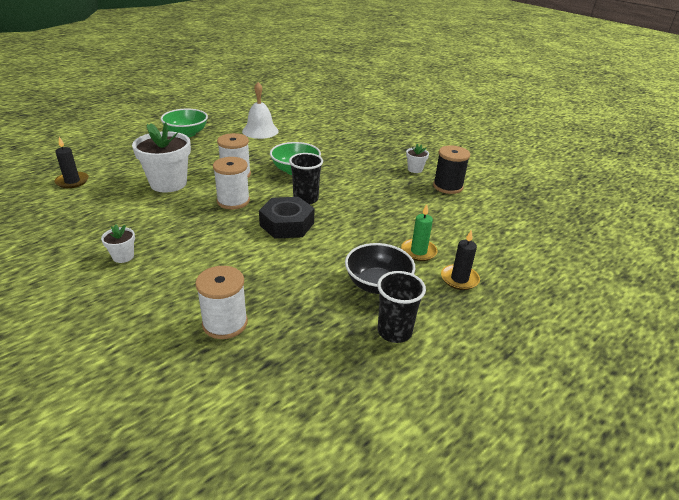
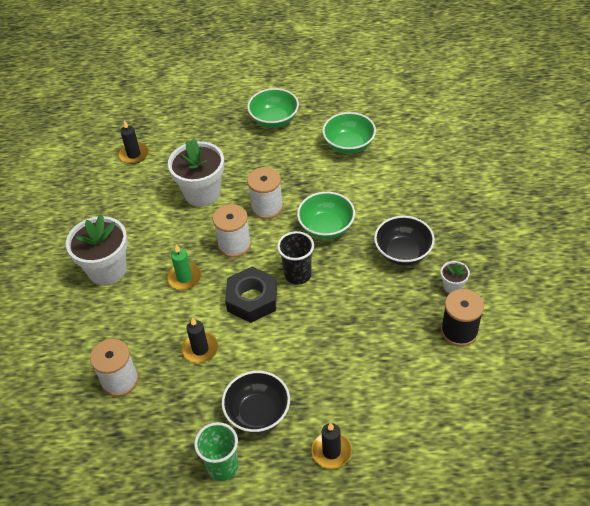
camera: 45 degrees right, 15 degrees up
(123, 256) = (107, 270): white flower pot -> white flower pot, size x2.16
(260, 131) = (349, 145): white bell -> green bowl
(279, 269) = (200, 349): none -> black candle
(364, 165) = (403, 252): none -> black bowl
(394, 331) = (222, 466): black cup -> green cup
(418, 251) = (331, 399): green candle -> green candle (184, 278)

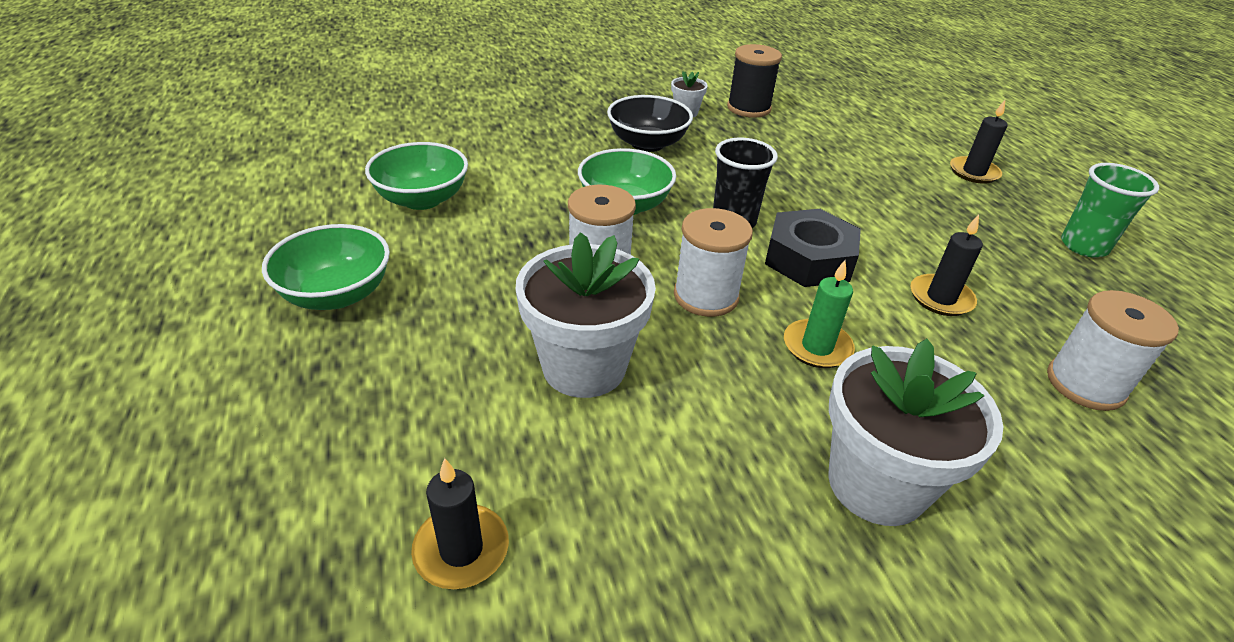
camera: 110 degrees left, 10 degrees down
(258, 413) = (984, 228): black bowl -> none

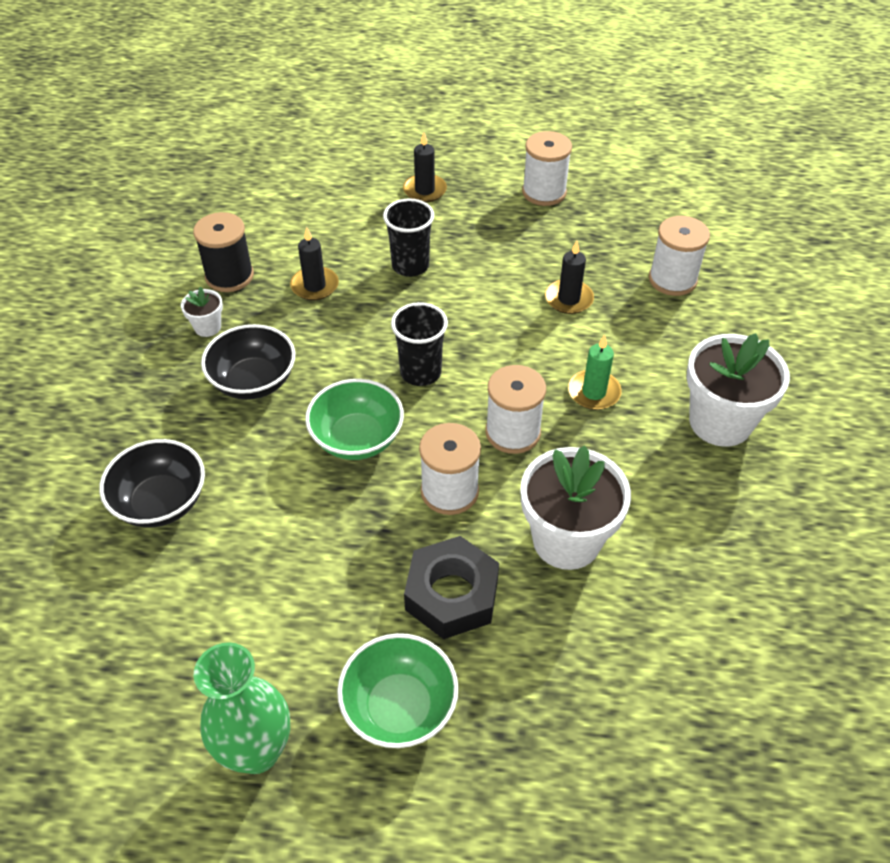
camera: 65 degrees left, 10 degrees up
(281, 230) = (257, 751): none -> green vase
(422, 199) = (260, 604): green bowl -> none
(461, 549) = (715, 661): black candle -> black candle (314, 286)
(500, 136) = (161, 502): none -> black bowl
(809, 259) = (493, 348): black nut -> black nut (452, 594)
(863, 186) = (410, 266): none -> black cup
(1084, 246) = (544, 192): green cup -> white spool

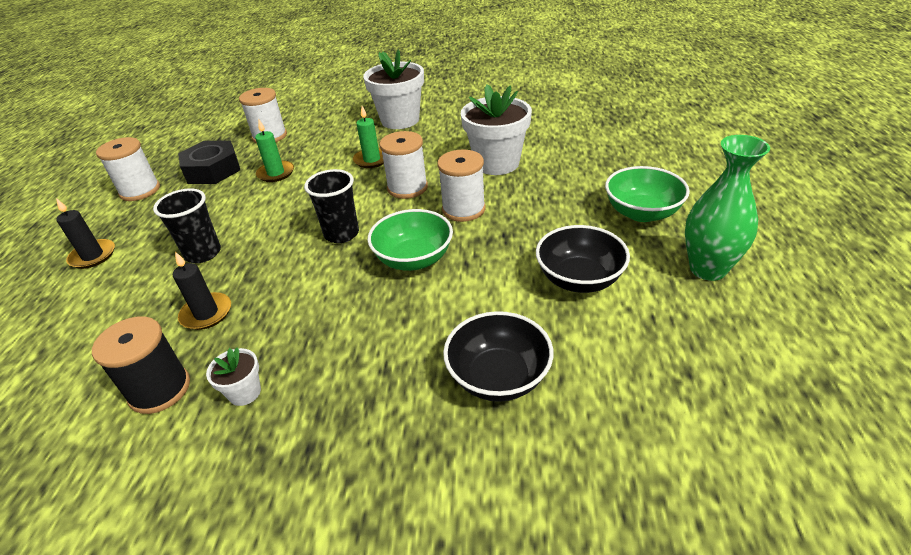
camera: 90 degrees left, 10 degrees down
(253, 381) = (338, 336): black bowl -> black bowl (579, 279)
(452, 594) = (550, 201): black nut -> black nut (213, 170)
(569, 299) = (276, 173): black candle -> green candle

